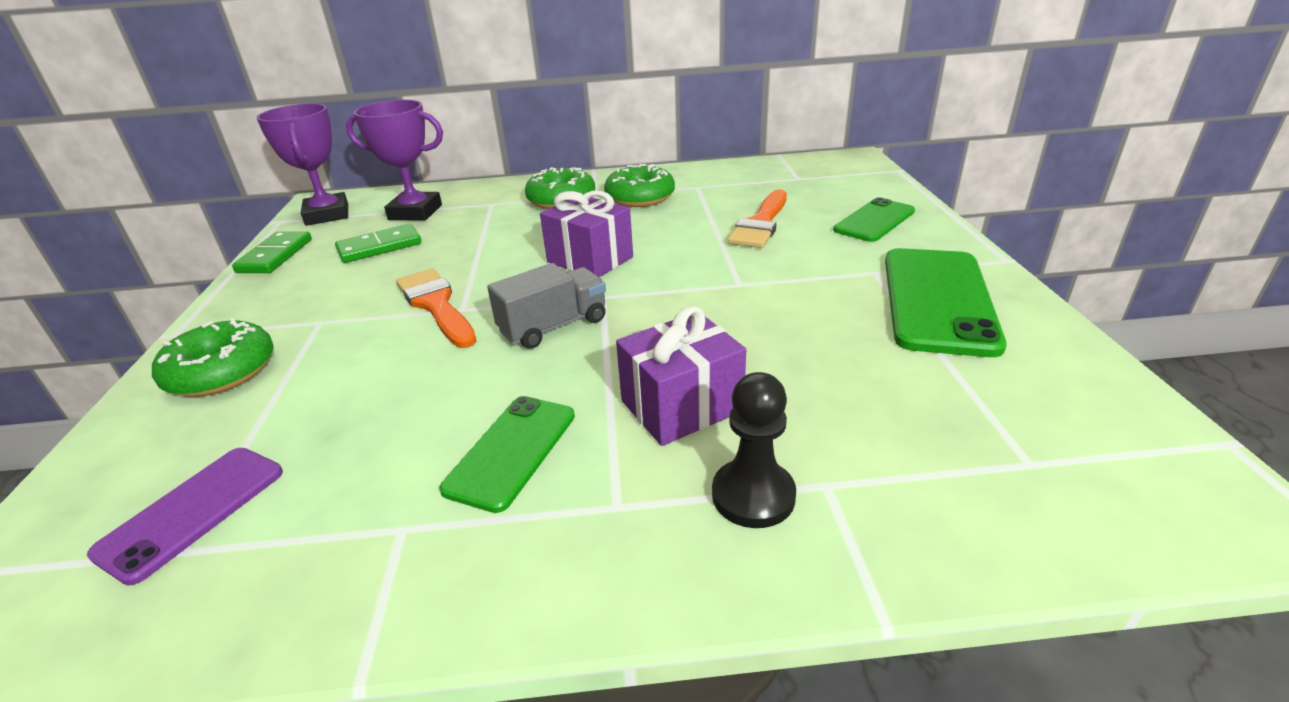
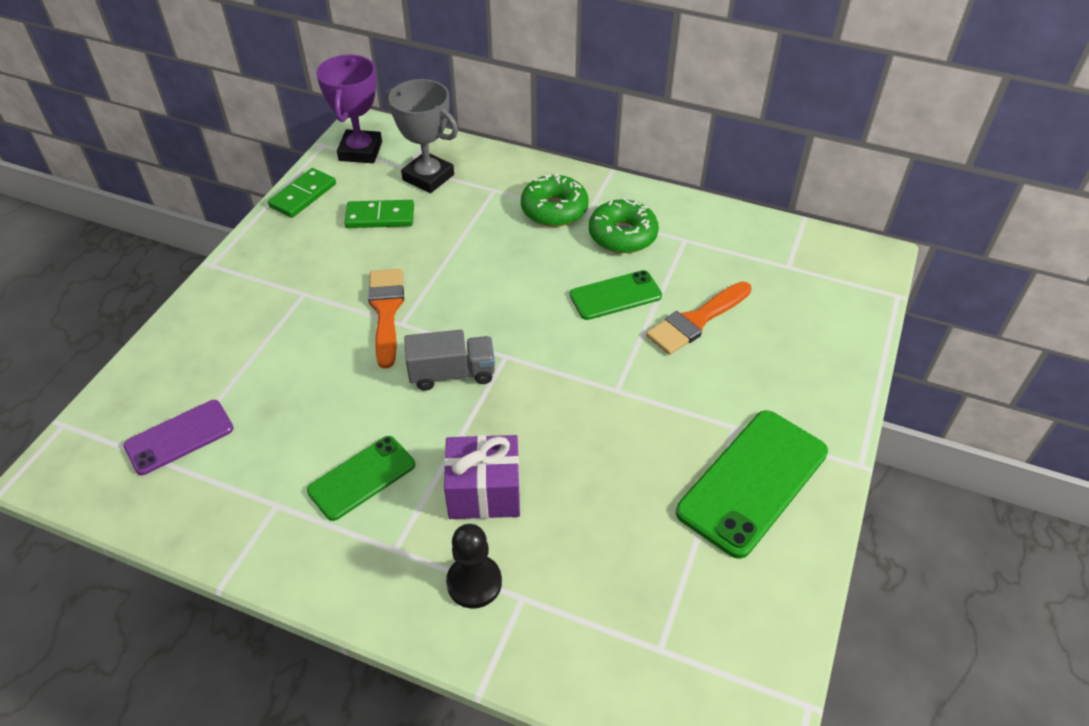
camera: 25 degrees right, 15 degrees up
(221, 372) = (228, 320): green donut -> none
(415, 212) = (428, 177): purple trophy -> grey trophy
(590, 260) = (525, 306): purple gift -> none
(874, 221) = (798, 362): green phone -> green phone (615, 295)

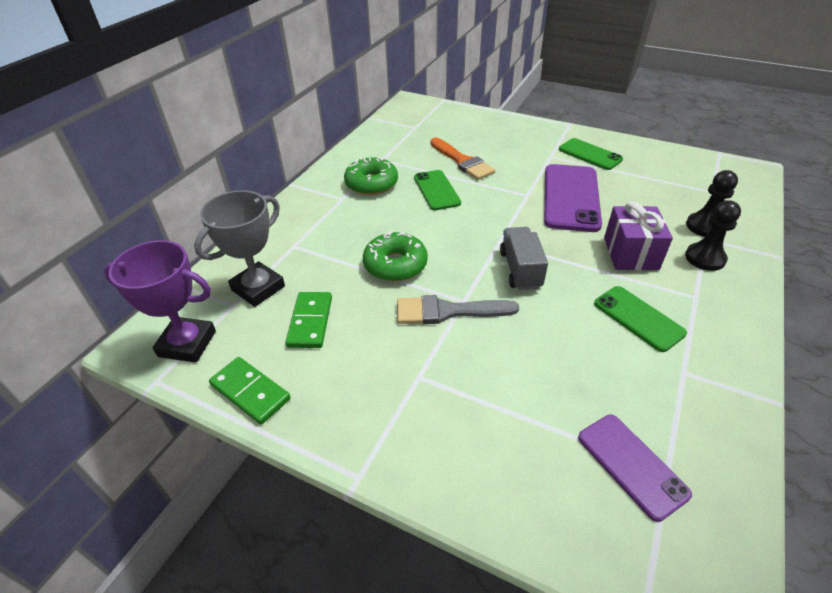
camera: 85 degrees left, 5 degrees down
(386, 311) = (448, 311): orange brush -> grey brush
(553, 604) = (704, 226): none -> black pawn
(554, 209) = (332, 214): green donut -> green donut (395, 265)
(615, 440) = (571, 197): none -> purple phone
(752, 482) = (590, 154): green phone -> green phone, size x0.61

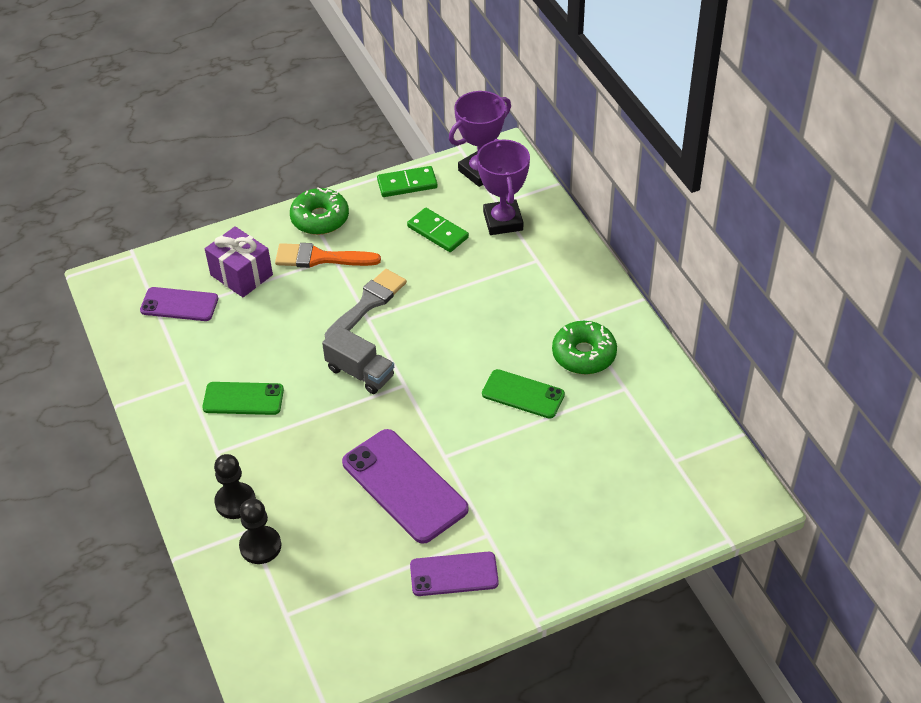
camera: 130 degrees right, 5 degrees up
(258, 288) = (503, 221): grey trophy -> purple trophy
(395, 265) = (448, 305): green donut -> green donut (320, 218)
(462, 161) = (554, 450): orange brush -> orange brush (320, 258)
(590, 154) = (454, 574): green phone -> purple phone
(630, 253) = (296, 457): purple gift -> purple gift (241, 275)

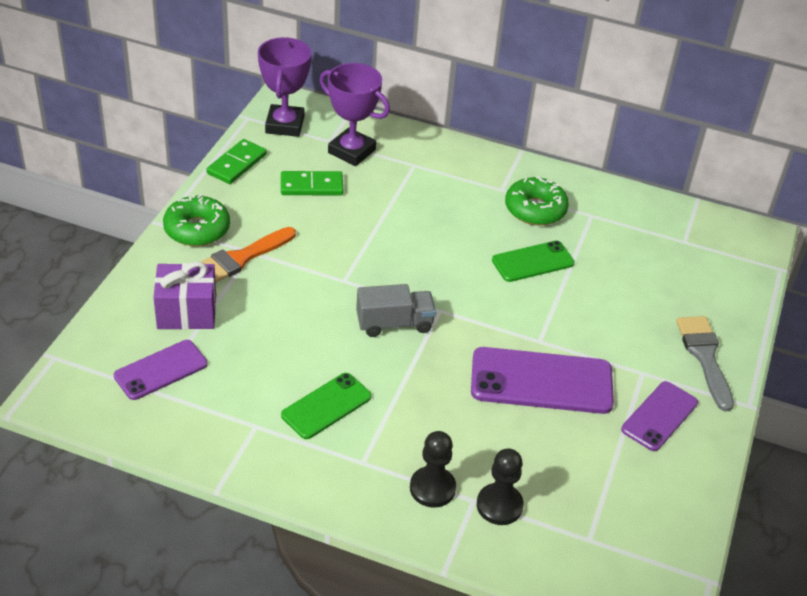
camera: 50 degrees left, 5 degrees down
(368, 303) = (329, 269): grey brush -> grey brush (704, 357)

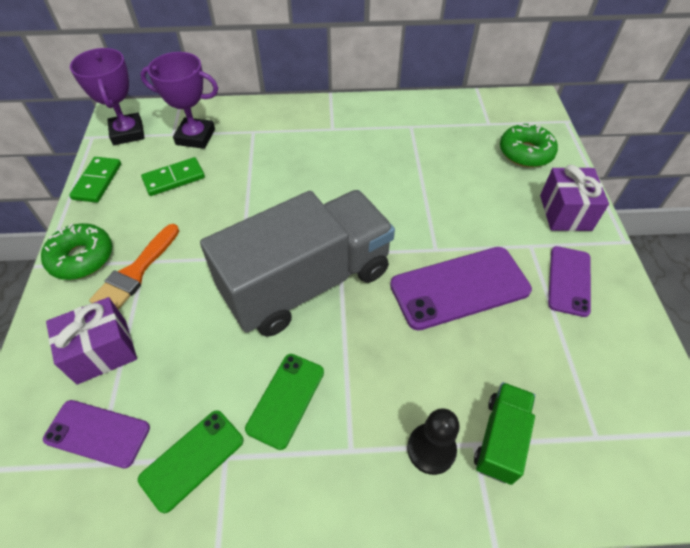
camera: 20 degrees left, 10 degrees up
(161, 370) = (97, 433): purple phone -> purple phone turned 75 degrees clockwise
(394, 323) = (307, 282): grey truck -> grey truck, size x2.26
(499, 505) = (500, 439): black pawn -> green truck
(533, 262) = (390, 180): green phone -> green phone (192, 459)
(535, 209) = (367, 136): green donut -> green donut (525, 152)
(704, 357) = (565, 212): grey brush -> purple gift

